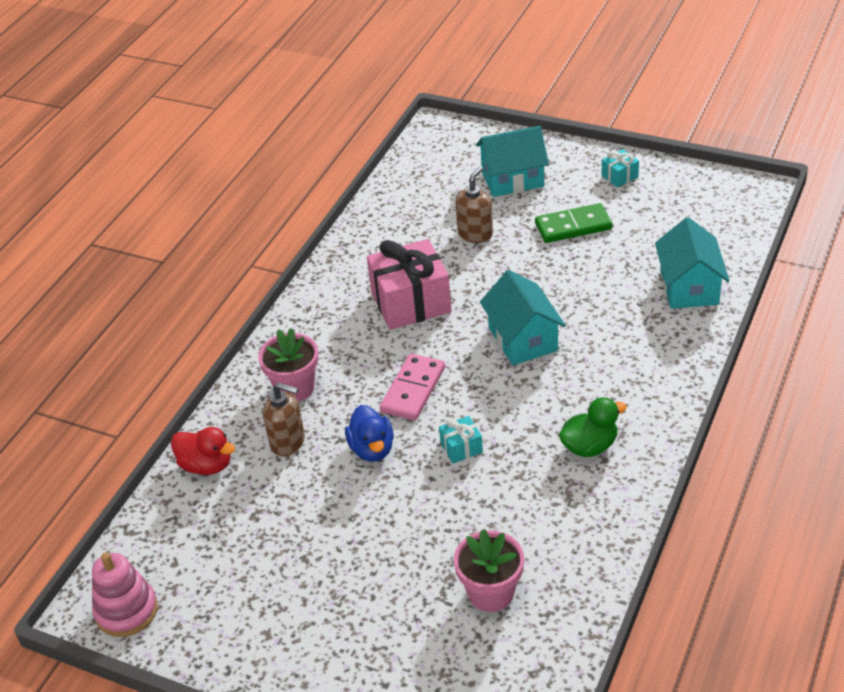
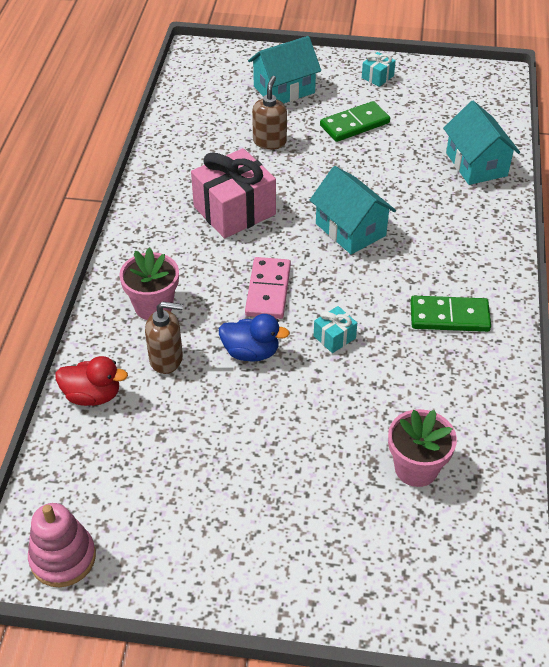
camera: 20 degrees left, 5 degrees up
(372, 449) = (251, 352): blue duck -> blue duck turned 45 degrees counterclockwise
(589, 446) = (449, 317): green duck -> green domino

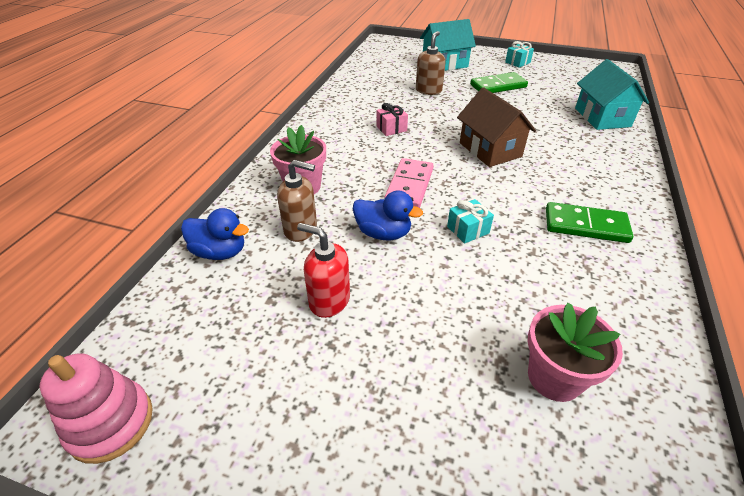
camera: 10 degrees right, 5 degrees down
(93, 395) = (220, 252): red duck -> blue duck
(214, 430) = (329, 300): none -> red soap dispenser
(234, 211) = (391, 128): pink gift -> pink gift, size x0.45
(350, 229) = (490, 150): turquoise house -> brown house

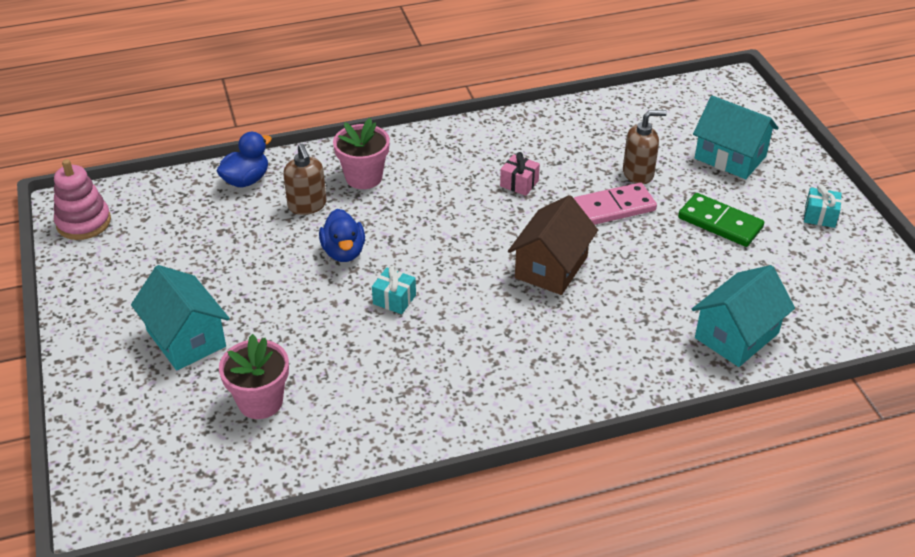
camera: 55 degrees right, 0 degrees up
(220, 252) = (246, 180): blue duck -> blue duck turned 120 degrees counterclockwise
(329, 300) = (243, 259): red soap dispenser -> none
(409, 186) = (427, 238): pink domino -> pink domino (614, 207)
(413, 402) = (186, 338): none -> turquoise house
(585, 225) = (473, 375): green domino -> none

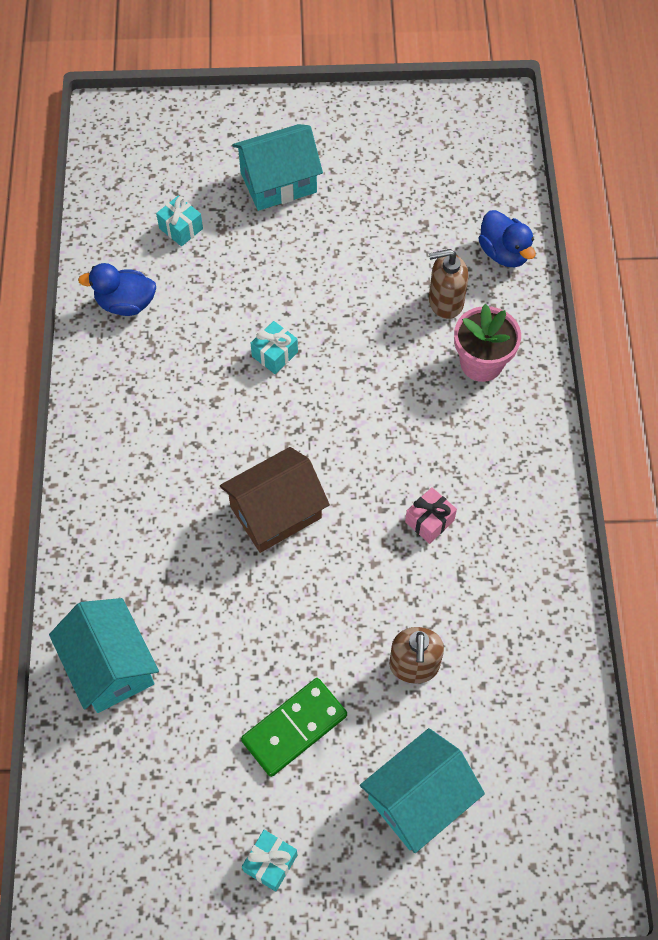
camera: 105 degrees right, 20 degrees up
(83, 222) = (469, 115): pink stacking toy -> none
(260, 401) = (181, 228): pink flower pot -> turquoise gift
(344, 252) = (360, 323): blue duck -> blue duck (125, 303)
(551, 267) = (276, 512): brown house -> brown house turned 75 degrees counterclockwise
(614, 207) = (357, 613): pink domino -> none

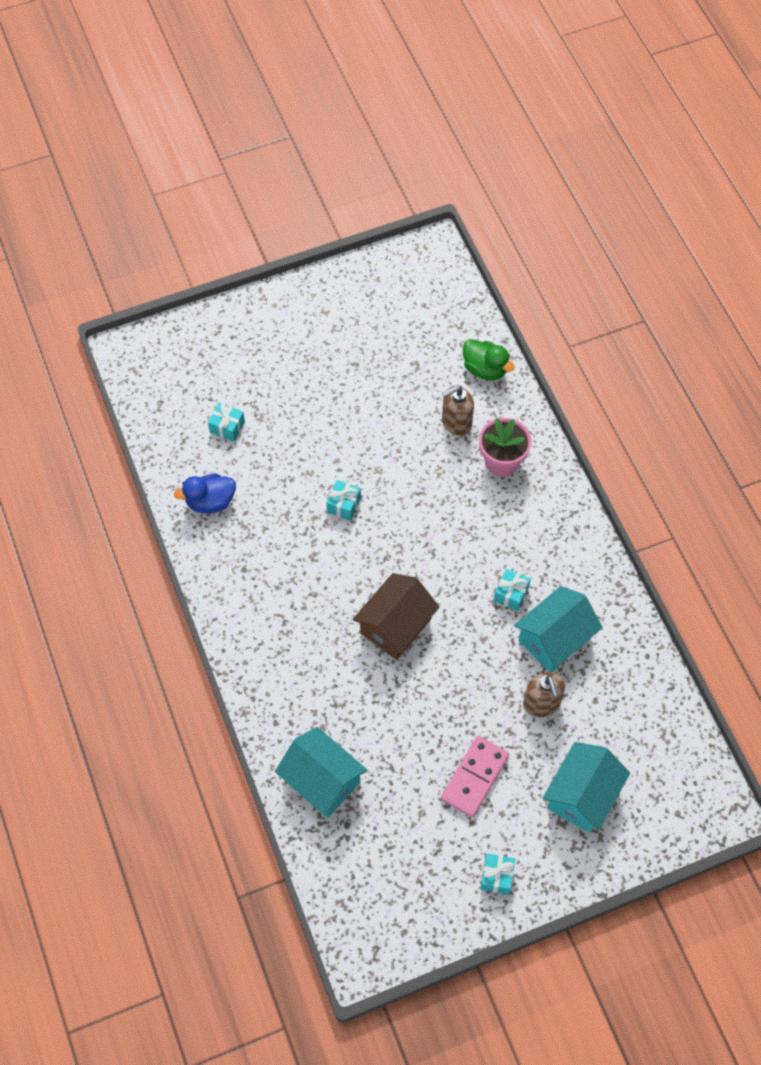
camera: 20 degrees left, 0 degrees up
(278, 182) = (288, 365): turquoise house -> turquoise house (554, 639)
(294, 728) = (474, 777): green domino -> pink domino
(429, 521) = (511, 594): pink gift -> turquoise gift
(504, 253) = (485, 369): blue duck -> green duck

